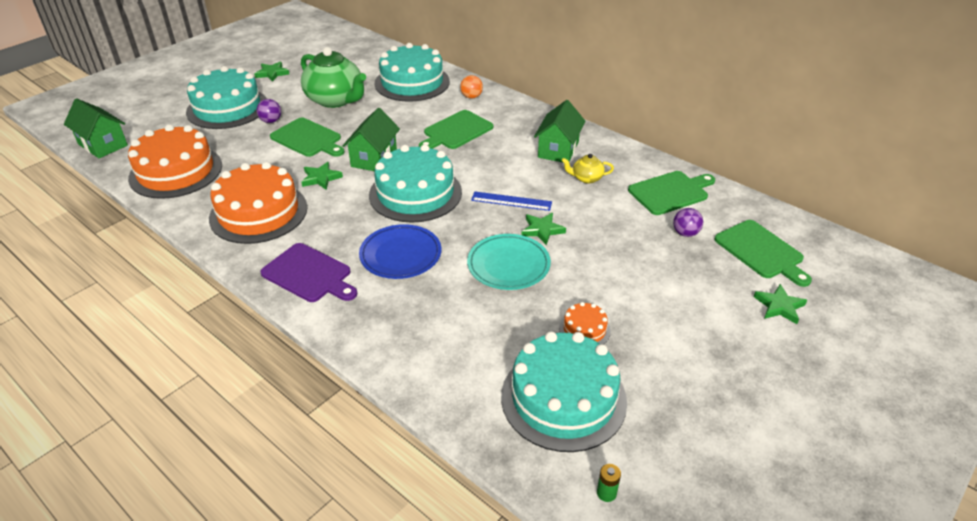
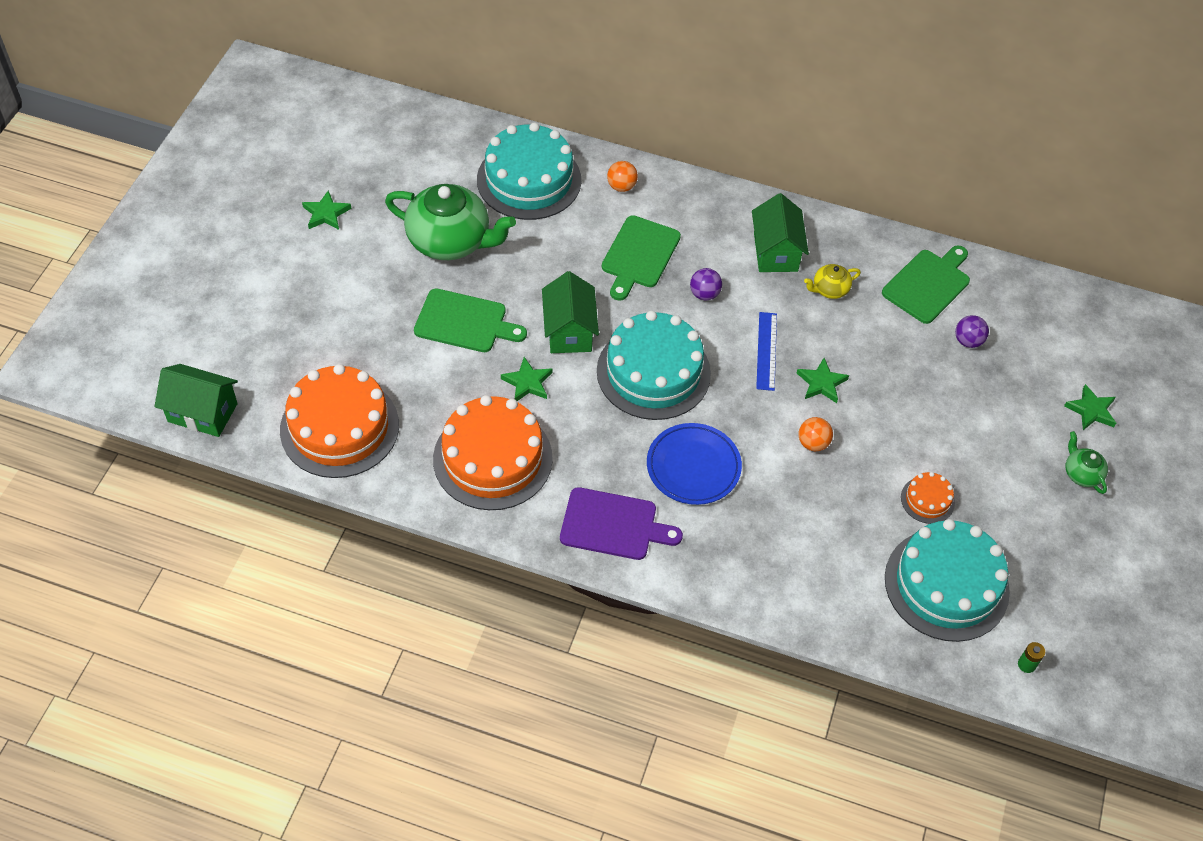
camera: 25 degrees left, 15 degrees up
(227, 108) = (316, 298): turquoise cake -> none
(271, 121) = (394, 305): purple ball -> purple ball (704, 294)
(508, 265) = (813, 443): turquoise plate -> orange ball
(511, 201) = (766, 351): blue ruler -> blue ruler turned 75 degrees counterclockwise
(747, 350) = (1081, 473): none -> green teapot
(761, 251) = (1050, 343): green cutting board -> none

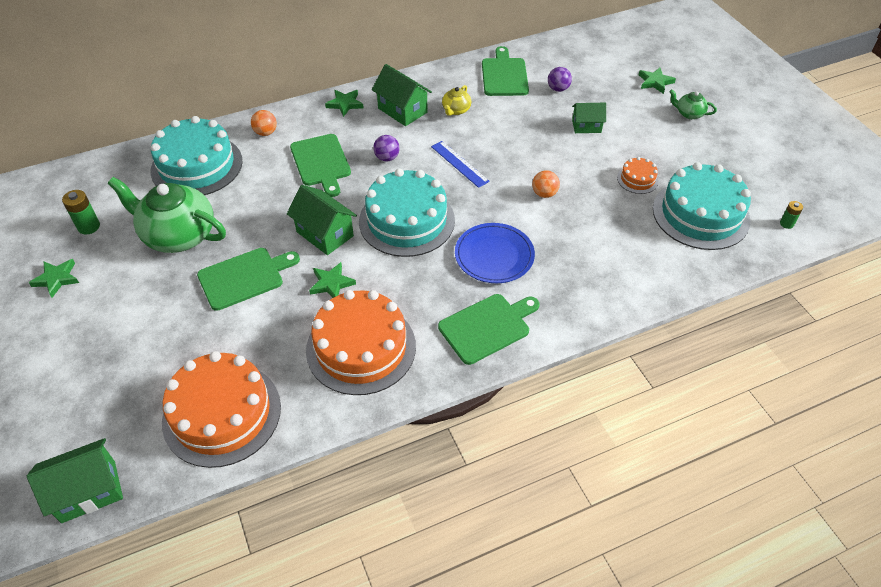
camera: 40 degrees left, 5 degrees down
(390, 180) = (89, 226): none -> green battery
(450, 241) = (178, 235): green teapot -> green teapot turned 135 degrees counterclockwise
(613, 525) = (487, 327): purple cutting board -> green cutting board
(821, 383) = (510, 160): green star -> green star (345, 104)
(946, 405) = (586, 126): none -> green house

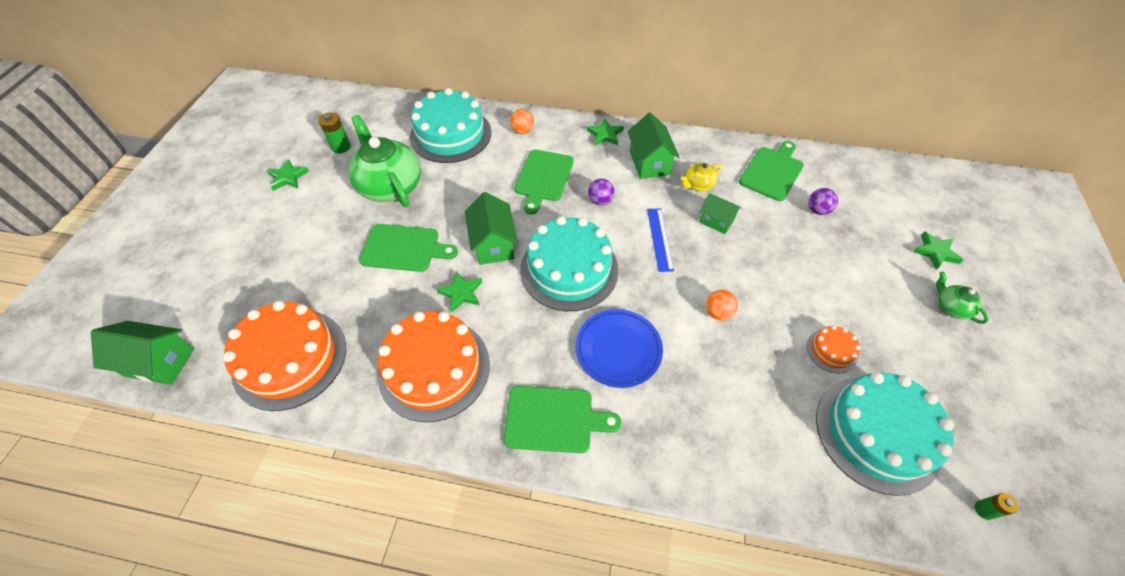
camera: 35 degrees right, 5 degrees up
(586, 126) = (818, 264): green house -> green house (716, 221)

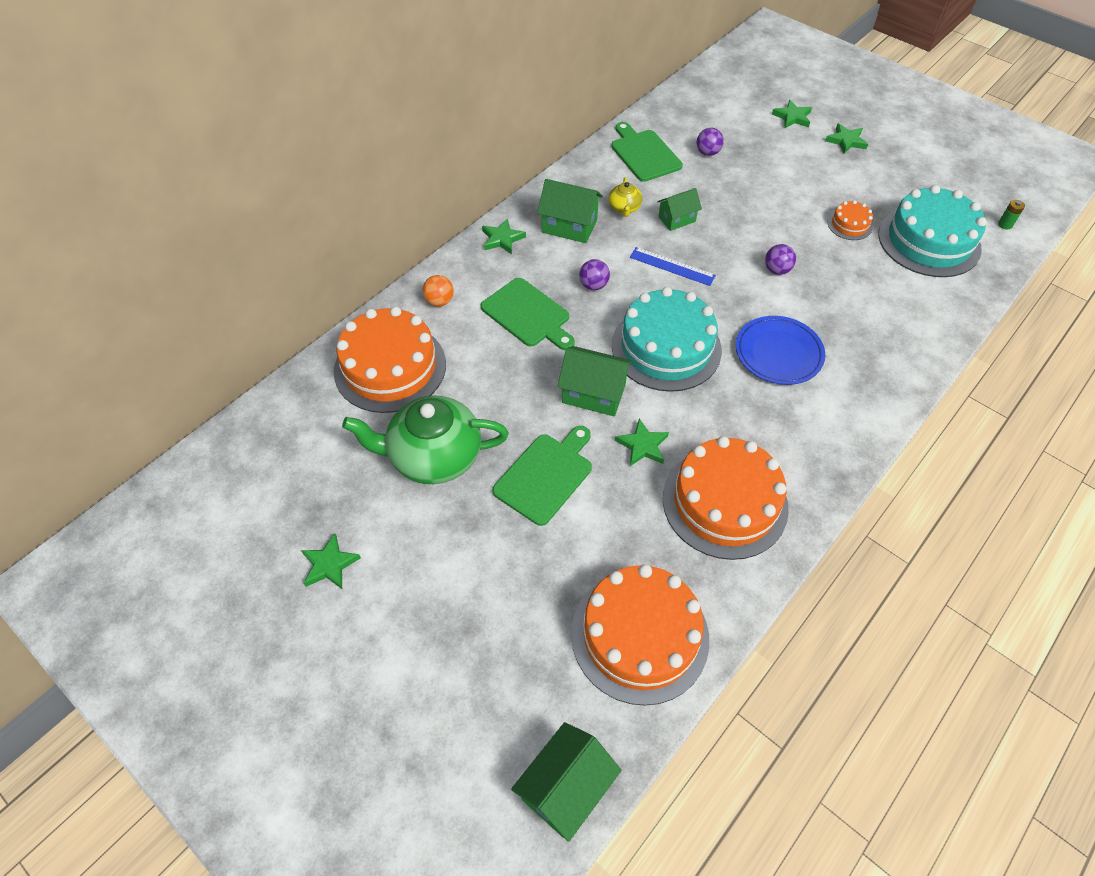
camera: 60 degrees left, 0 degrees up
(341, 147) = (318, 487): green battery -> none
(451, 134) = (390, 367): turquoise cake -> orange cake
(554, 419) = (827, 430): green cutting board -> none
(717, 313) = (777, 270): orange ball -> purple ball
(951, 307) = (846, 141): green teapot -> green star

